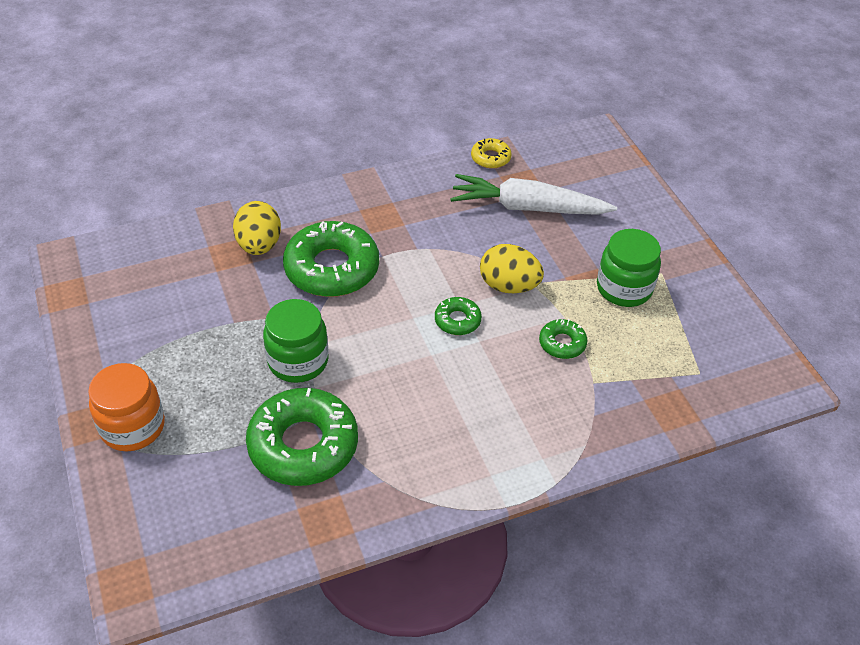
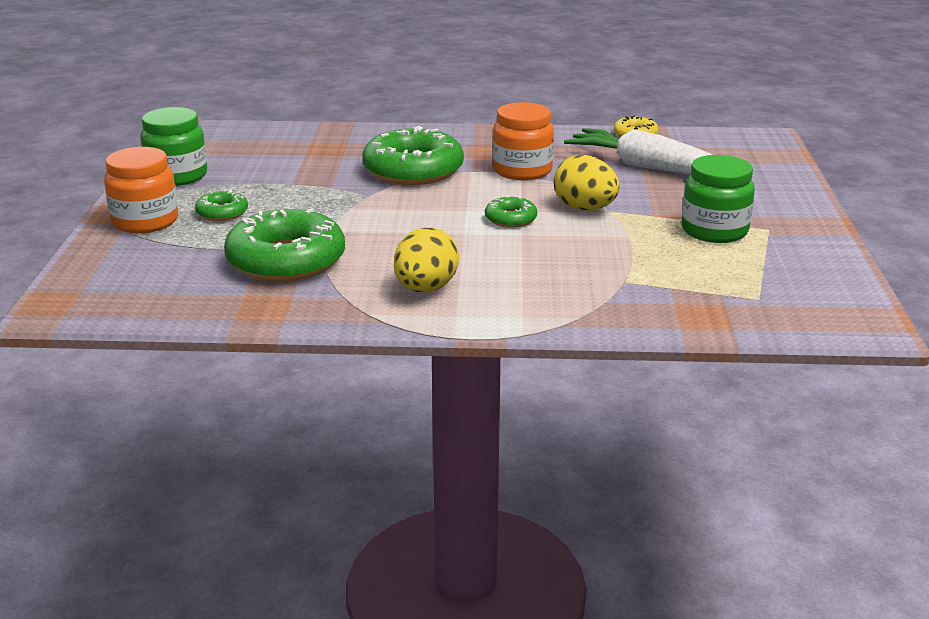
camera: 25 degrees right, 20 degrees down
(259, 245) = (357, 148): yellow egg -> yellow egg (425, 289)
(298, 361) = (329, 214): green jar -> green jar (177, 176)
(426, 242) = (522, 170): none -> orange jar
(562, 343) = (611, 251): green donut -> green donut (222, 213)

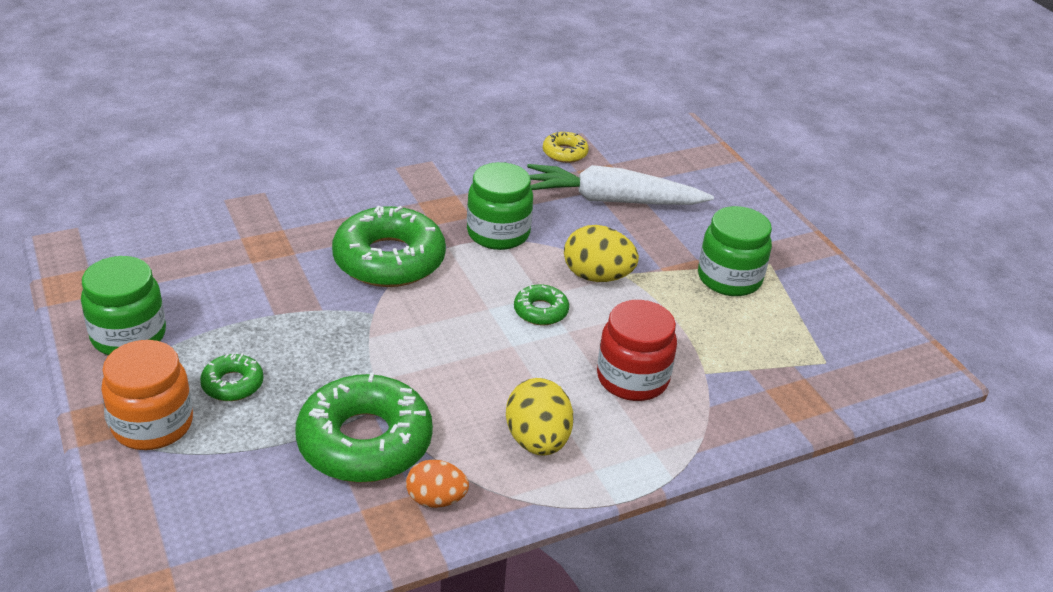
camera: 30 degrees left, 10 degrees up
(307, 302) = (436, 499): none -> orange egg
(522, 170) = (498, 233): orange jar -> green jar
(550, 271) = (632, 379): none -> red jar

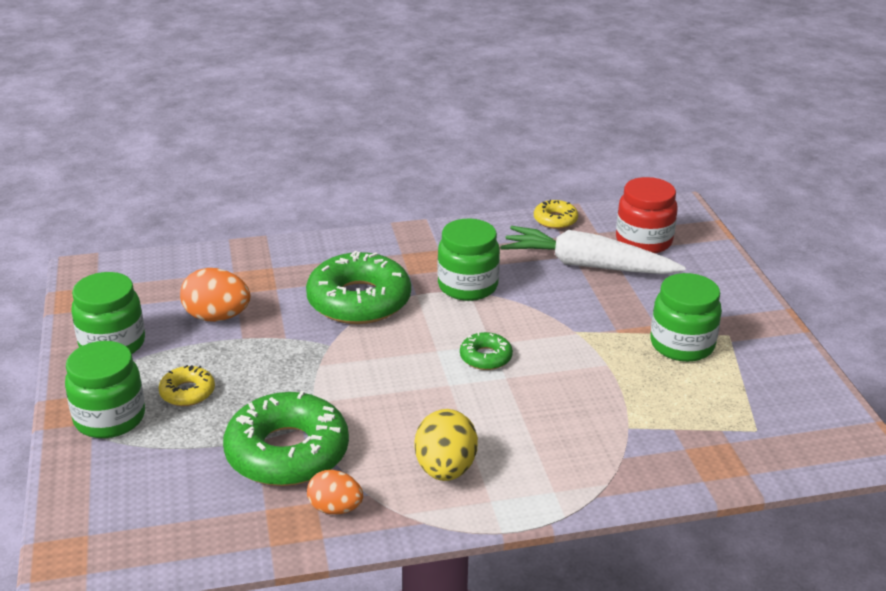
camera: 15 degrees right, 5 degrees down
(152, 425) = (110, 418): orange jar -> green jar
(232, 384) = (187, 392): green donut -> yellow donut
(239, 292) = (217, 317): none -> orange egg
(597, 276) = (550, 332): yellow egg -> none
(632, 379) = (554, 425): red jar -> red jar (643, 241)

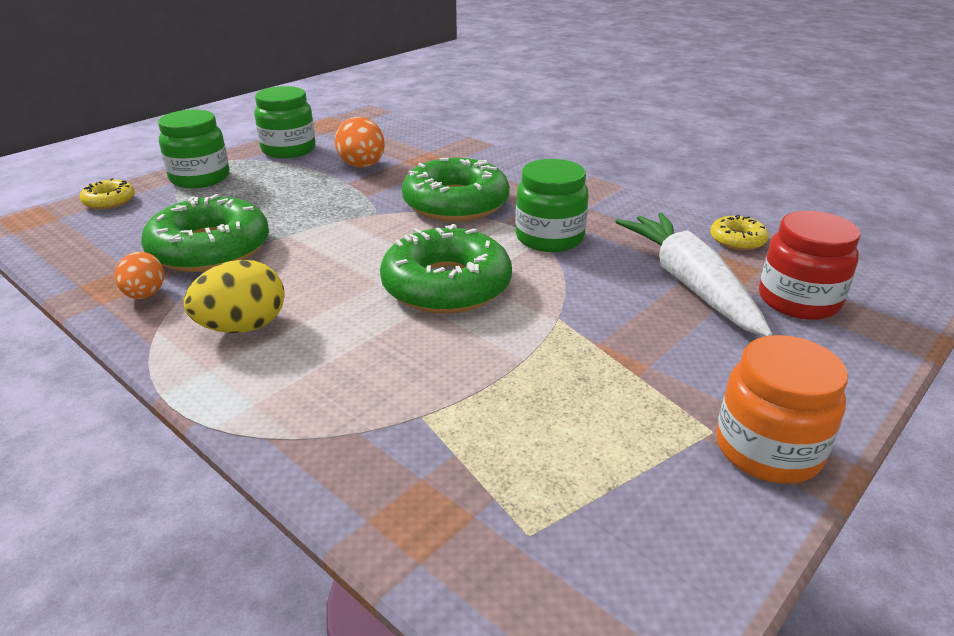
camera: 55 degrees right, 0 degrees up
(187, 392) = (255, 189): yellow donut -> yellow donut (109, 201)
(485, 357) = (446, 286): green donut -> green donut, size x2.11
(682, 345) = (635, 399): green jar -> none
(756, 327) = (767, 450): none -> orange jar

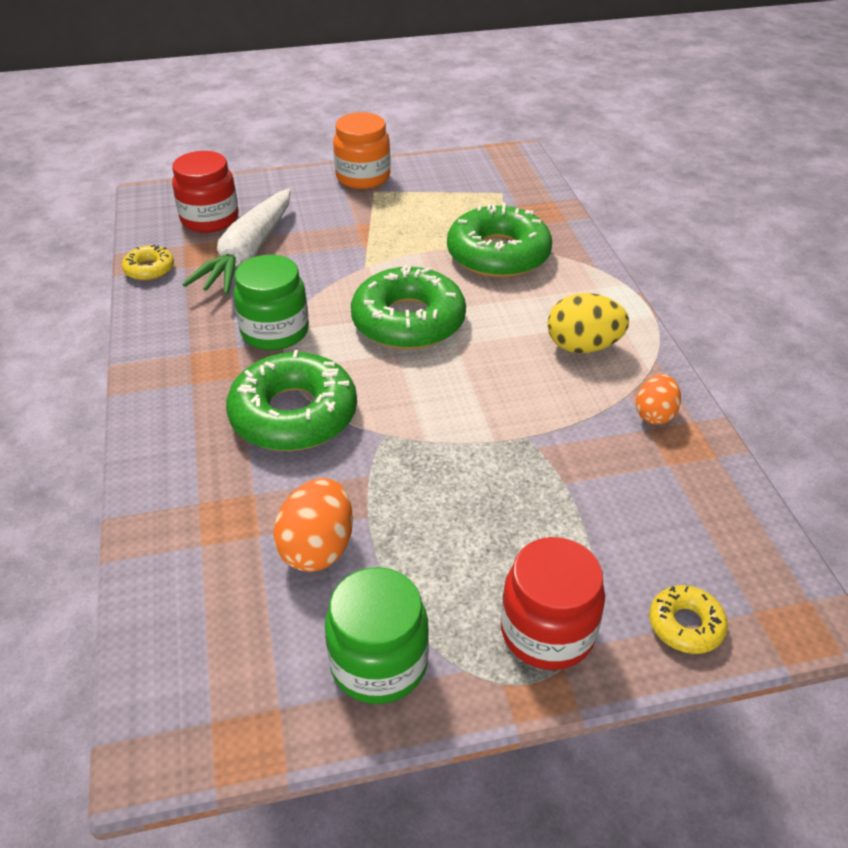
camera: 145 degrees left, 10 degrees up
(200, 178) = (547, 631): green jar -> red jar
(210, 249) = (580, 455): green donut -> green donut (498, 254)

